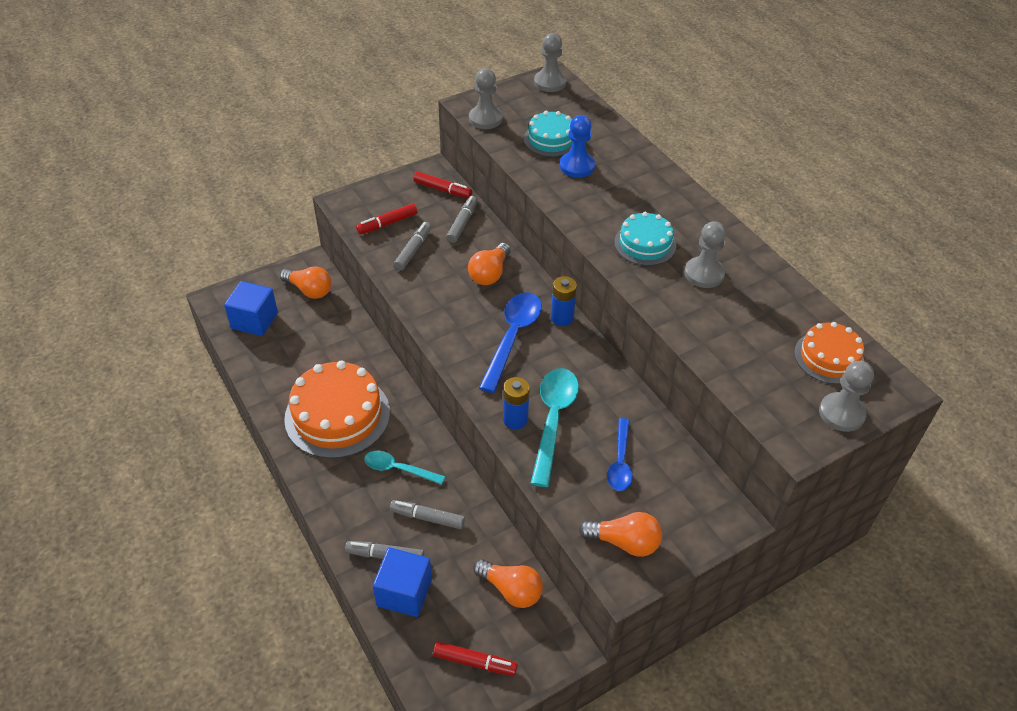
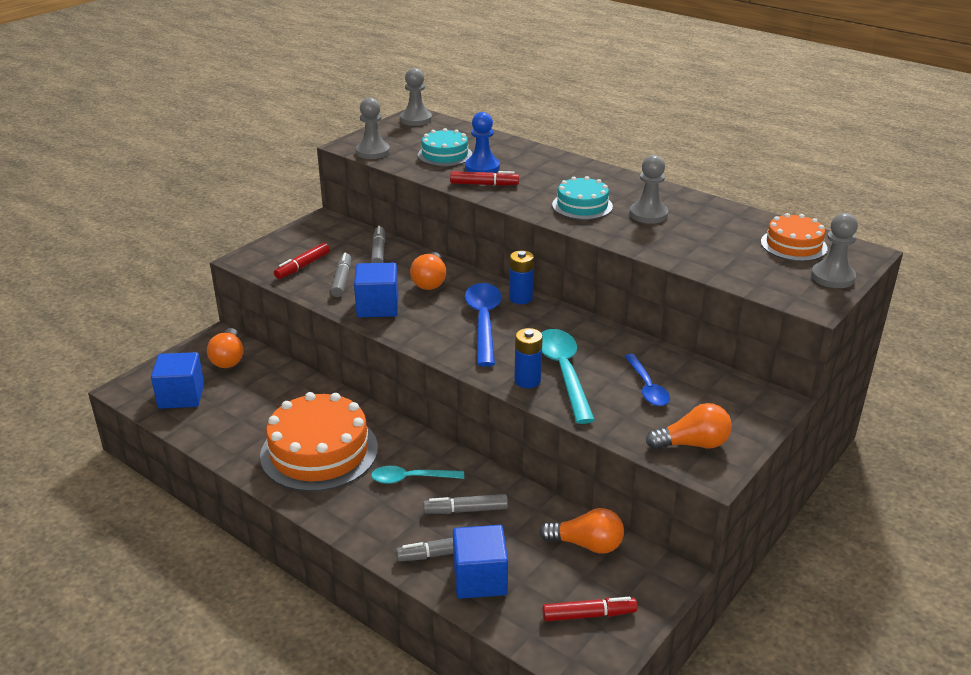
camera: 20 degrees left, 15 degrees down
(309, 290) = (228, 358): orange light bulb -> orange light bulb turned 75 degrees clockwise
(428, 291) = (377, 307): none -> blue cube
(443, 190) = (343, 232): red marker -> red marker (484, 184)

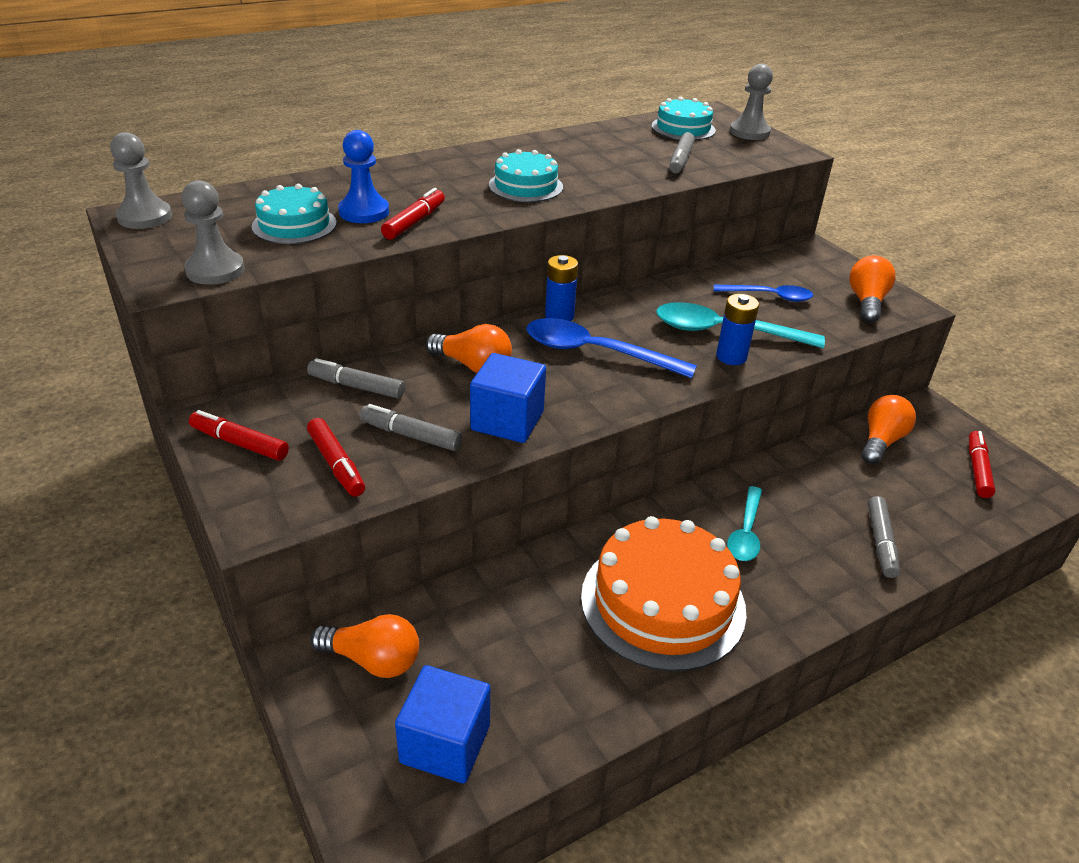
camera: 70 degrees left, 5 degrees up
(304, 236) = (239, 443): none -> red marker
(465, 510) = (812, 505): grey marker -> grey marker (680, 160)
(480, 579) = (923, 524): blue cube -> none
(648, 214) = (575, 163): grey pawn -> none
(793, 245) = (683, 128): orange cake -> turquoise cake

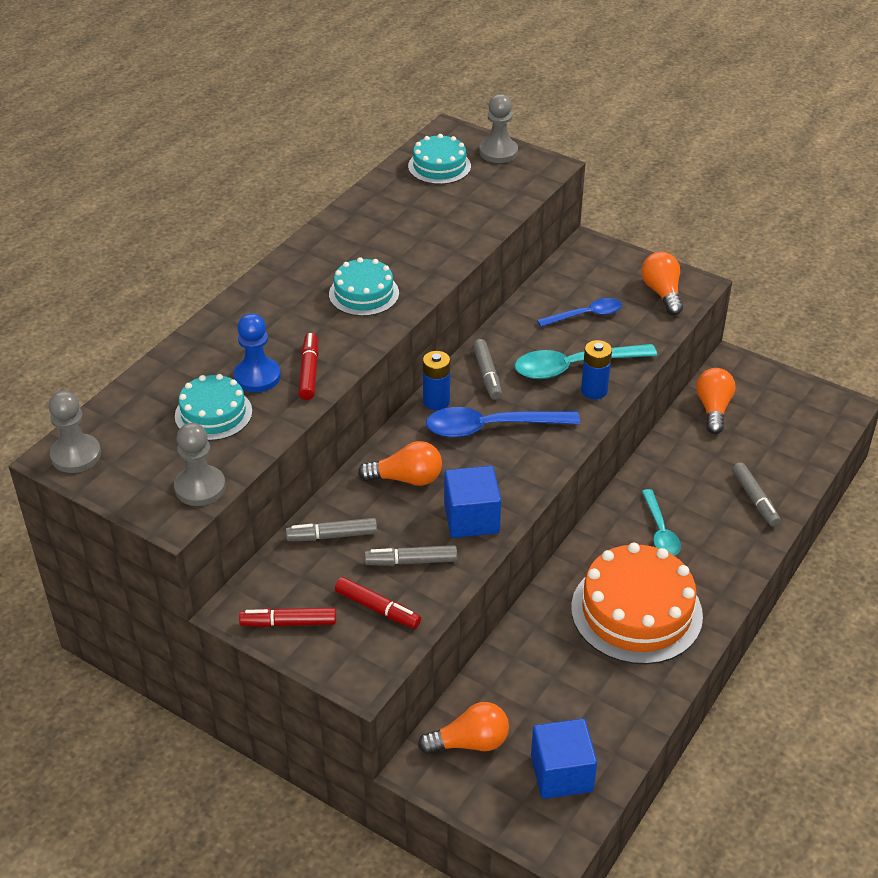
camera: 25 degrees left, 5 degrees up
(680, 160) = (466, 212): grey marker -> grey marker (487, 375)
(977, 469) = (791, 407): red marker -> none

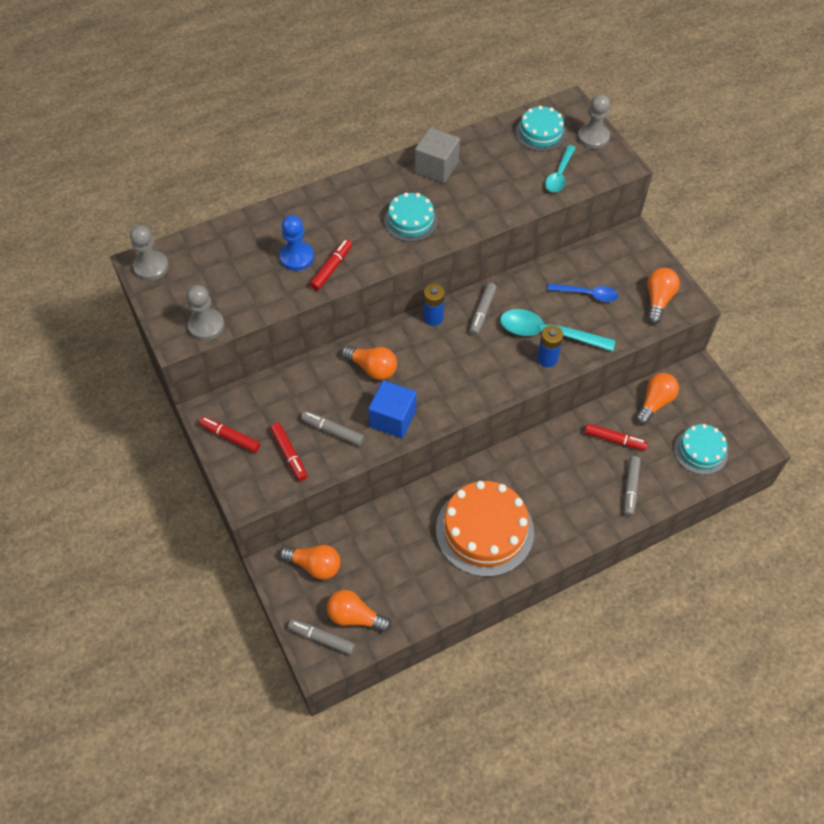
camera: 30 degrees right, 15 degrees up
(213, 414) = (251, 273): turquoise cake -> turquoise cake (700, 451)
(332, 536) = (297, 388): grey marker -> grey marker (322, 638)
(351, 235) = (436, 167): none -> grey cube
(491, 427) = (455, 355): blue spoon -> none
(561, 773) = (355, 617): blue cube -> orange light bulb
(660, 531) = (545, 479): turquoise spoon -> turquoise spoon (559, 175)
(701, 461) = (614, 440): none -> red marker

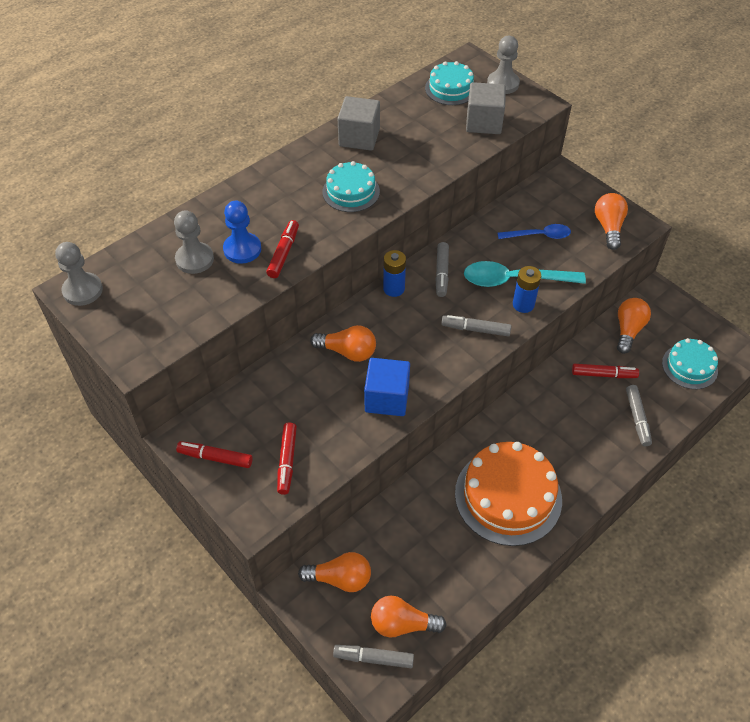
camera: 15 degrees left, 5 degrees down
(206, 325) = (164, 338): grey pawn -> grey pawn (194, 259)
(289, 454) = (287, 461): red marker -> red marker turned 45 degrees clockwise
(332, 431) = (327, 425): grey marker -> grey marker (475, 329)
(559, 175) = (484, 122): turquoise spoon -> grey cube

